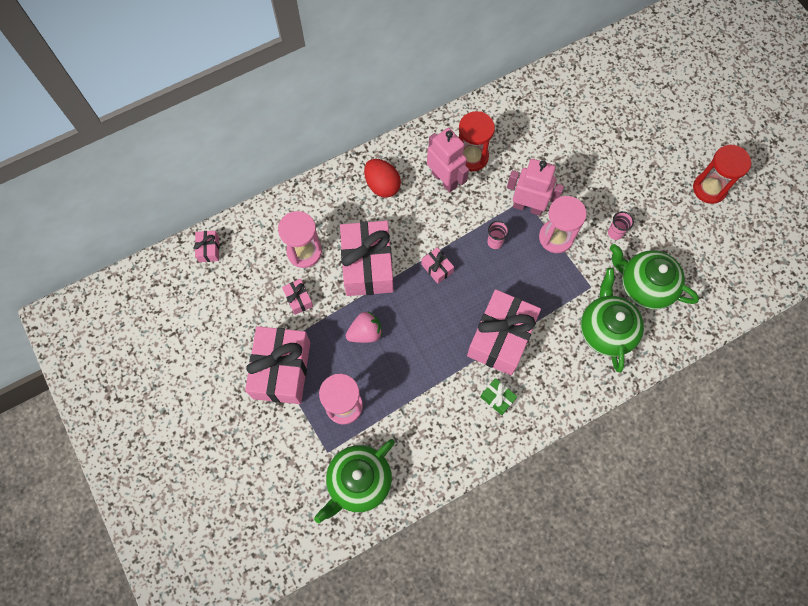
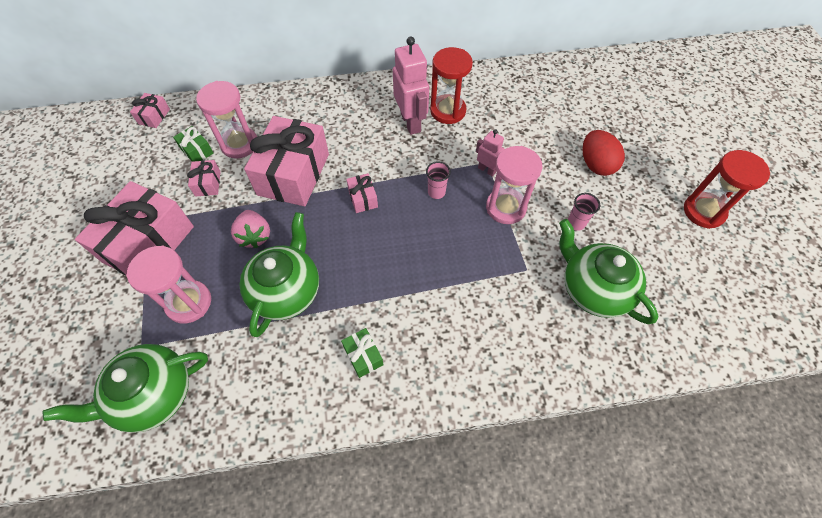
camera: 20 degrees right, 10 degrees down
(270, 271) = (197, 151): none -> green gift
(365, 333) = (255, 236): pink strawberry -> pink strawberry turned 75 degrees clockwise
(382, 185) = (347, 110): red egg -> red egg (596, 164)
(500, 338) = (398, 290): pink gift -> none
(528, 206) = (487, 170): pink robot -> pink robot, size x0.55
(606, 329) = (528, 322): green teapot -> green teapot (287, 290)

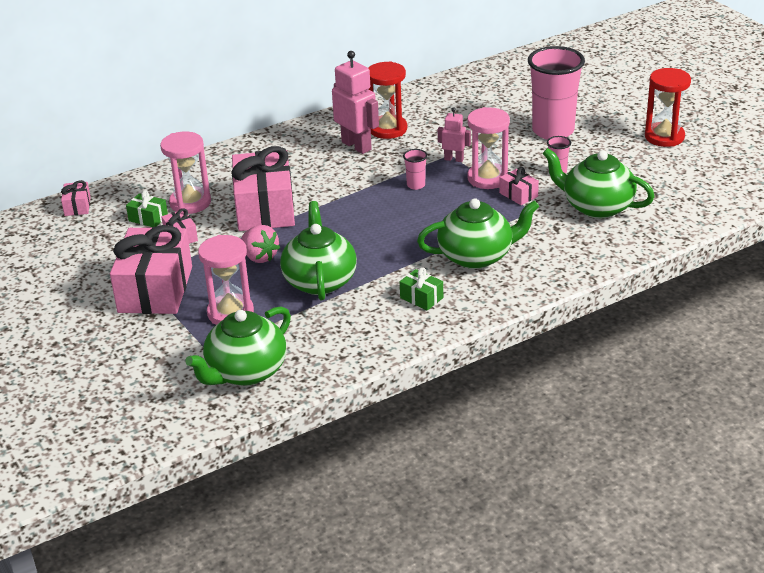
camera: 20 degrees left, 25 degrees down
(363, 198) = (347, 206): pink gift -> pink gift (518, 195)
(444, 315) = (477, 256): none -> green teapot
(596, 164) = (553, 131): red egg -> pink cup

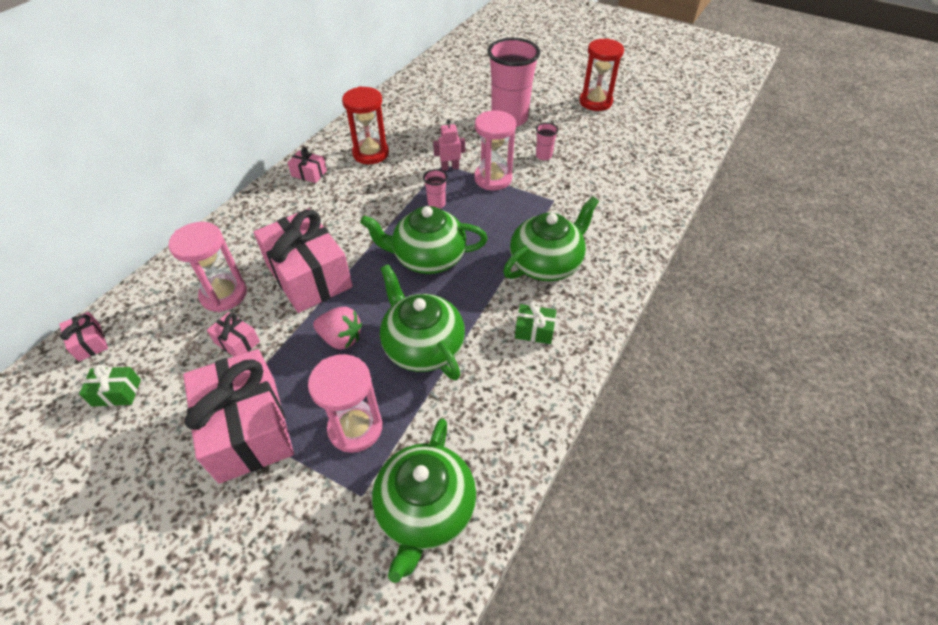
camera: 30 degrees left, 15 degrees up
(148, 218) = (186, 330): green gift -> green gift (116, 392)
(357, 146) = (354, 178): pink robot -> none
(518, 195) = (530, 187): pink gift -> pink gift (309, 173)
(596, 207) = (600, 180): green teapot -> green teapot (428, 258)

